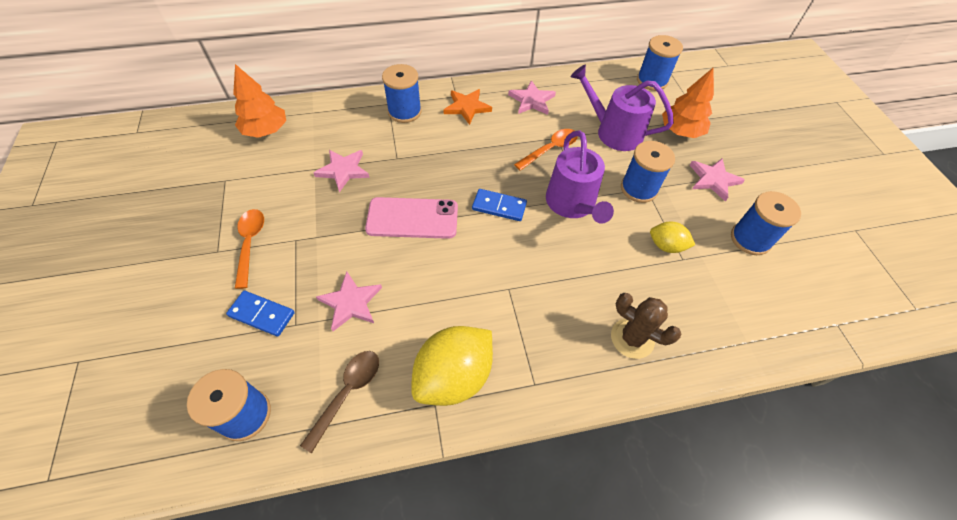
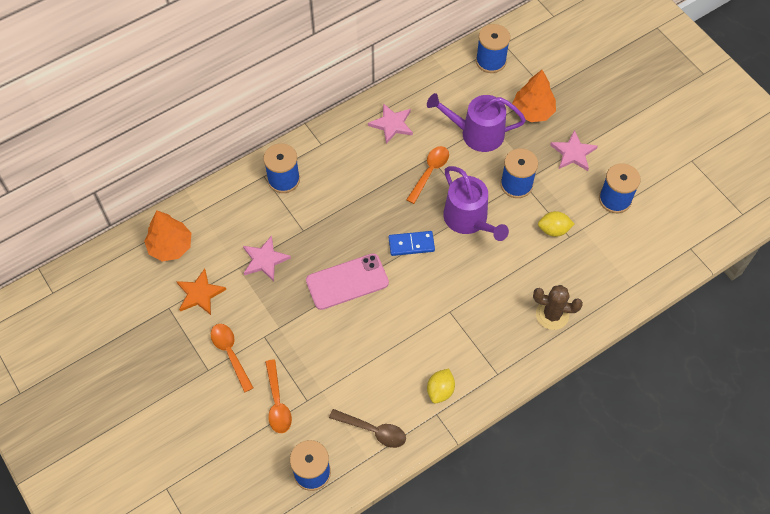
camera: 20 degrees left, 5 degrees up
(262, 314) = (277, 403): blue domino -> orange spoon
(347, 393) = (373, 430): brown spoon -> brown spoon turned 105 degrees clockwise
(351, 302) = (338, 368): pink star -> none
(454, 376) = (440, 390): yellow lemon -> yellow lemon, size x0.53
(467, 107) = (337, 154): orange star -> orange star (200, 294)

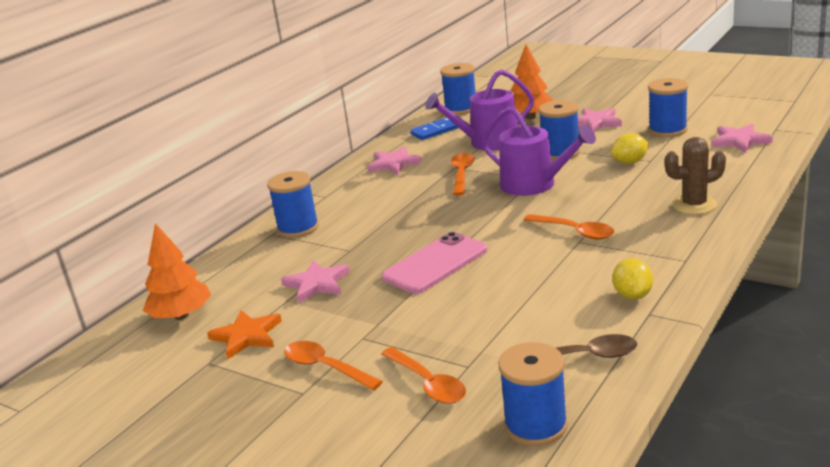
camera: 20 degrees left, 35 degrees down
(411, 244) = (487, 217): blue domino -> blue domino (435, 131)
(455, 298) = (575, 231): none -> orange spoon
(651, 249) = (740, 141): none -> pink star

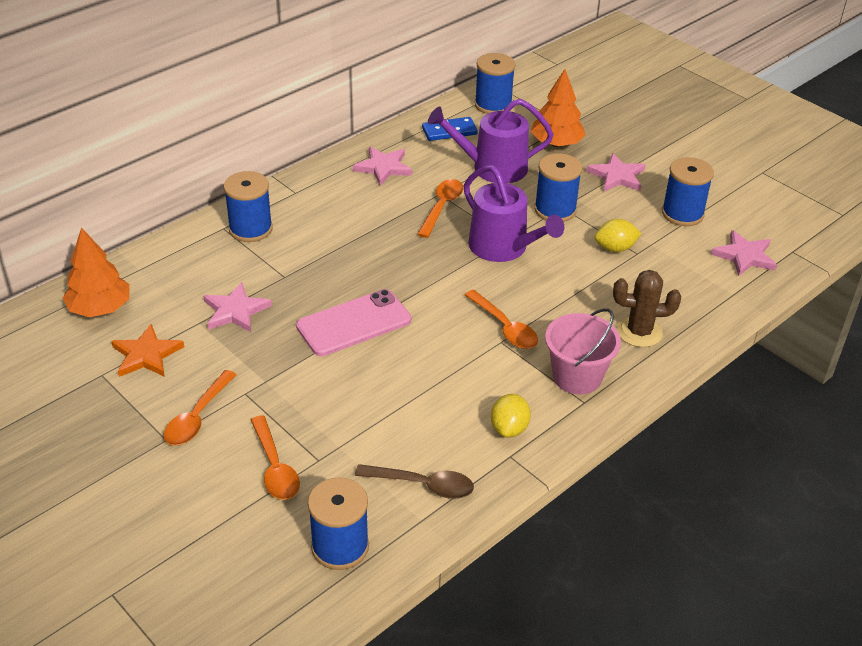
camera: 10 degrees right, 15 degrees up
(325, 367) = (197, 417): orange spoon -> orange spoon turned 120 degrees counterclockwise
(665, 246) = (577, 376): none -> pink bucket

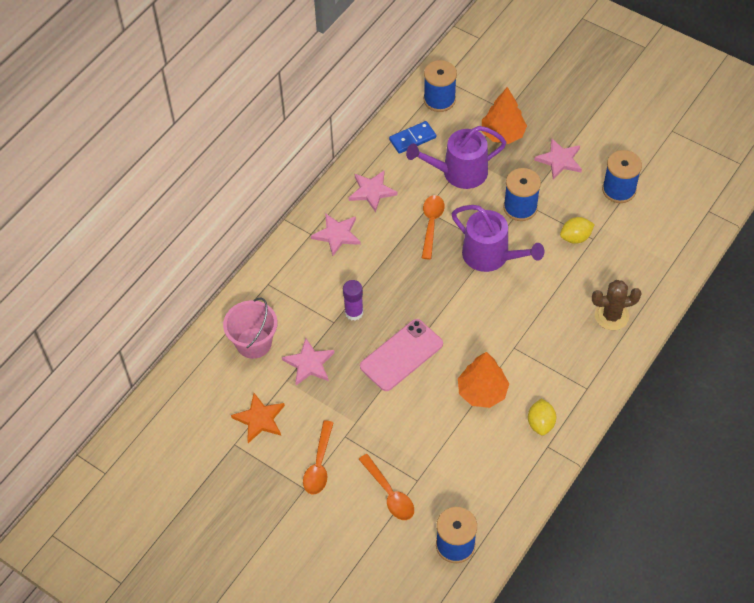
camera: 10 degrees left, 15 degrees up
(100, 308) = (206, 384): orange tree -> orange tree (482, 392)
(250, 229) = (290, 280): blue spool -> none
(313, 271) = (354, 312): none -> purple glue stick
(423, 485) = (495, 484): brown spoon -> none
(505, 327) = (513, 334): orange spoon -> none
(577, 376) = (576, 367): pink bucket -> pink bucket (253, 343)
(744, 256) = (673, 224): pink star -> pink star (337, 235)

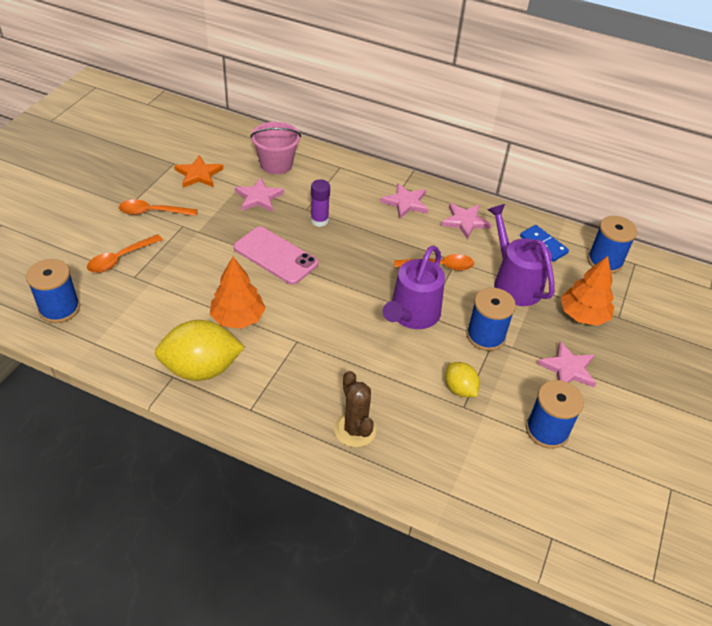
camera: 75 degrees right, 10 degrees down
(540, 423) = (201, 369): yellow lemon -> yellow lemon, size x1.87

